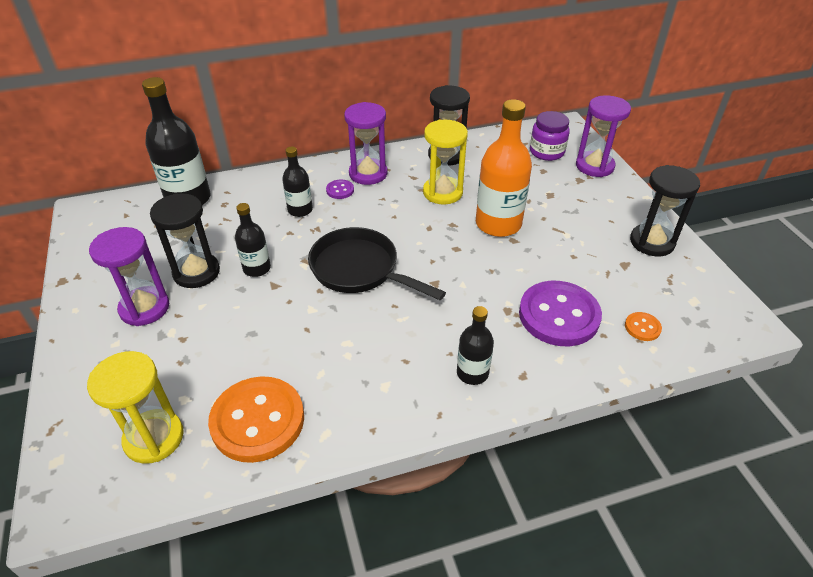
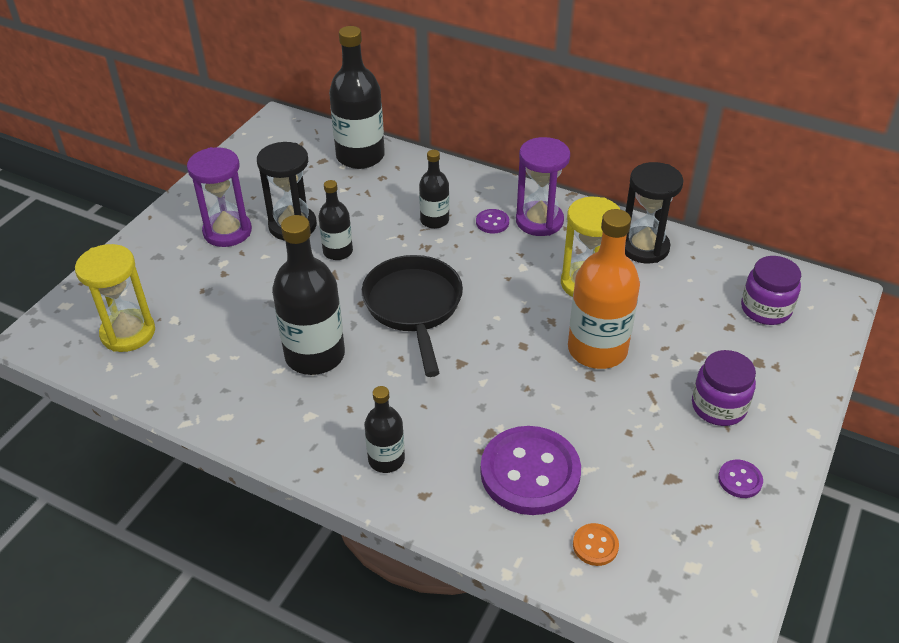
camera: 45 degrees right, 0 degrees up
(258, 420) = (197, 371): orange button -> none
(334, 345) = (315, 355): none -> black bottle
(593, 213) = (718, 407): none -> purple jar
(594, 166) = (801, 359): purple hourglass -> none
(652, 242) = (740, 480): black hourglass -> purple button

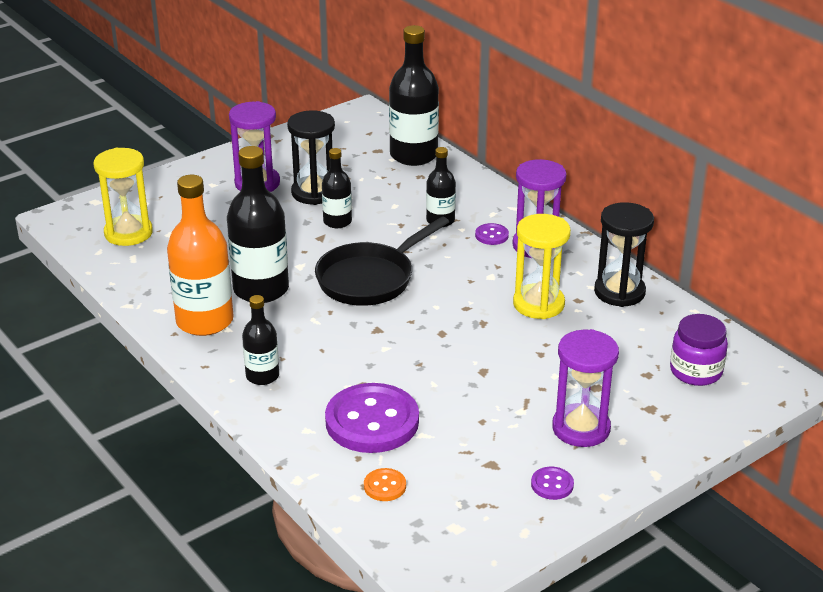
camera: 25 degrees right, 10 degrees down
(414, 307) = (370, 279): black pan -> black pan turned 150 degrees counterclockwise
(597, 349) = (506, 355): orange bottle -> orange bottle (204, 321)
(718, 407) = (581, 428): purple jar -> purple hourglass

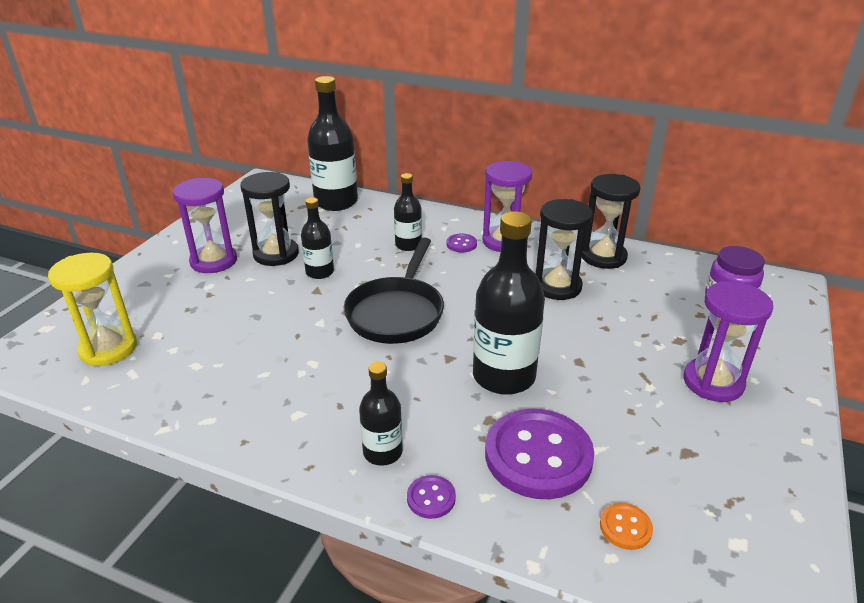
camera: 30 degrees left, 0 degrees up
(204, 321) = (268, 414): orange bottle -> none
(261, 289) = (301, 358): black bottle -> black bottle (504, 376)
(538, 304) = (557, 286): yellow hourglass -> black hourglass
(552, 484) = (757, 449): purple button -> purple button (431, 498)

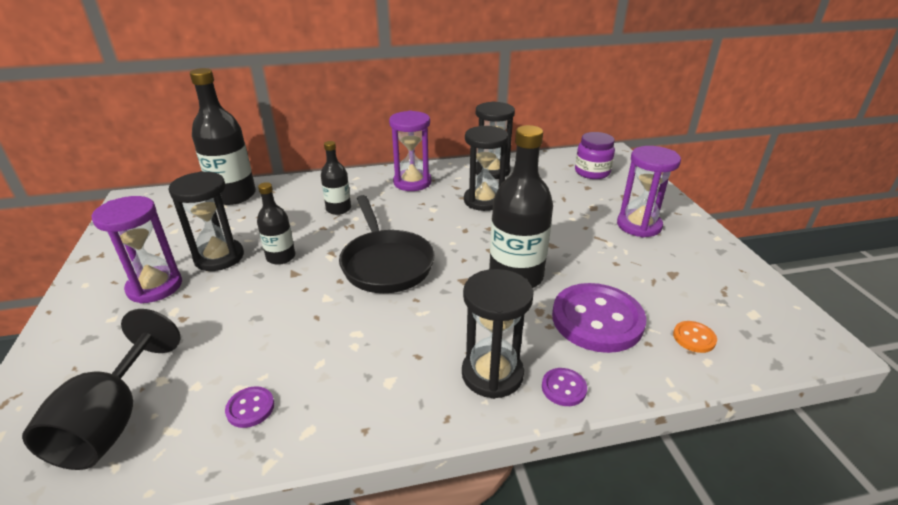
camera: 35 degrees left, 0 degrees up
(108, 349) = (112, 420): yellow hourglass -> black goblet
(382, 452) = (492, 374): black bottle -> black hourglass
(461, 244) = (382, 194): purple button -> purple button (250, 408)

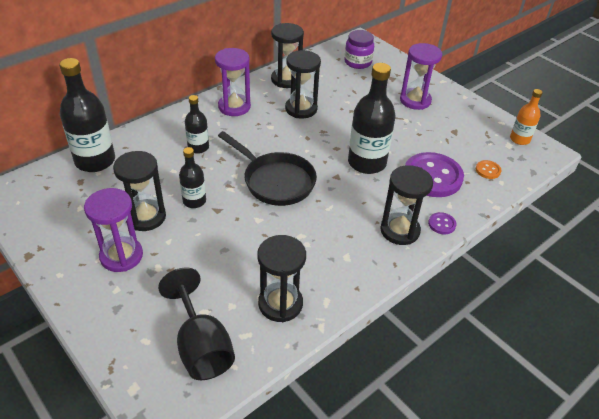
camera: 30 degrees left, 10 degrees up
(250, 408) = (280, 304): purple button -> black hourglass
(778, 312) = (519, 139): none -> orange bottle

